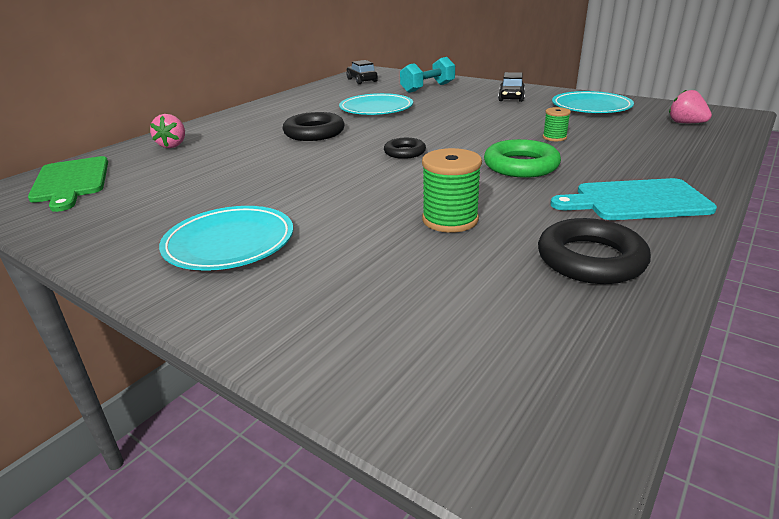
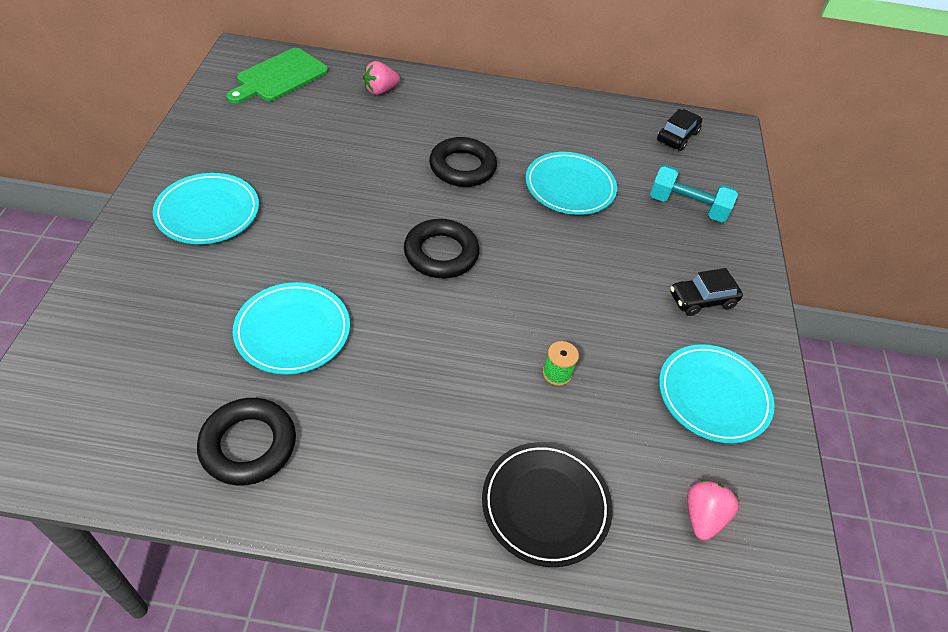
camera: 55 degrees right, 20 degrees up
(404, 152) = (441, 253): black ring -> black ring, size x1.63
(450, 220) = (293, 331): green spool -> turquoise plate
(521, 165) = (448, 357): green ring -> none
(636, 201) = (391, 472): turquoise cutting board -> none
(674, 157) = (545, 505): none -> black plate

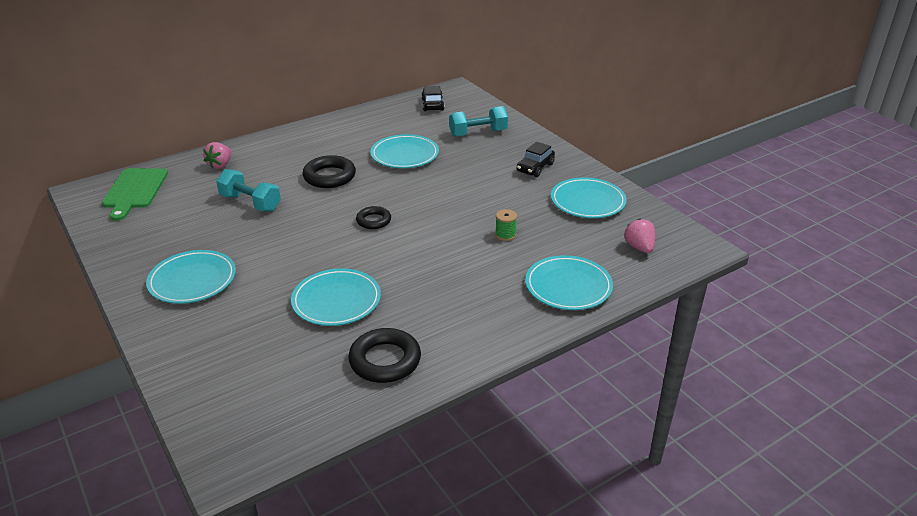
camera: 35 degrees left, 15 degrees down
(355, 153) = (250, 203): none -> turquoise dumbbell
(441, 253) = (373, 221): black ring -> black ring, size x0.61
(545, 505) = (568, 286): black plate -> turquoise plate

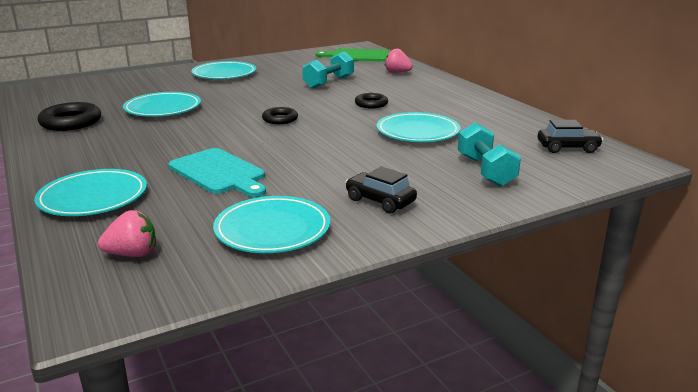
camera: 95 degrees right, 10 degrees down
(329, 176) = (371, 104): black ring -> black ring, size x0.61
(505, 235) = (219, 172): green spool -> turquoise cutting board

